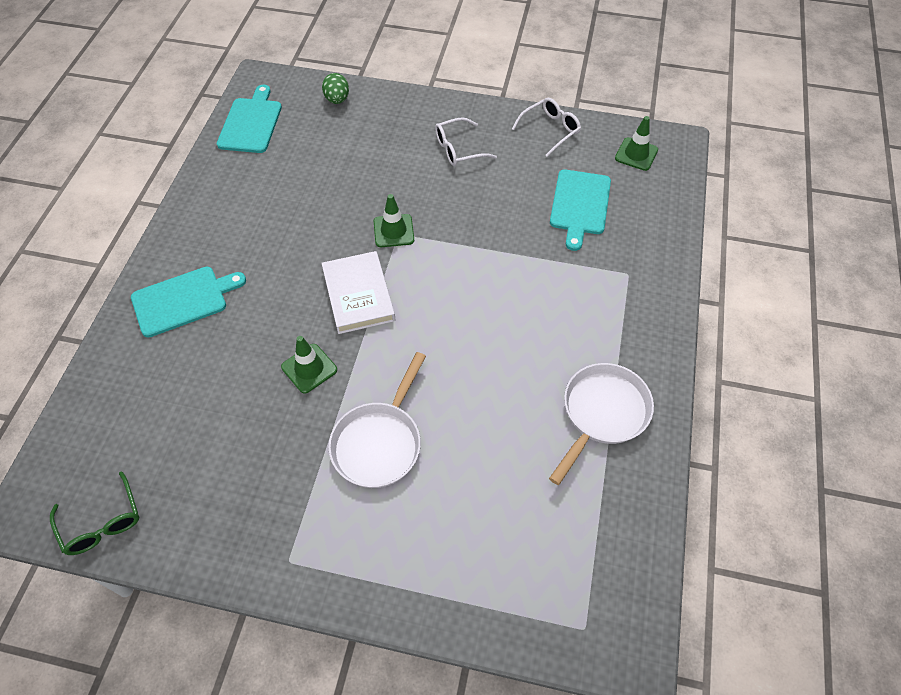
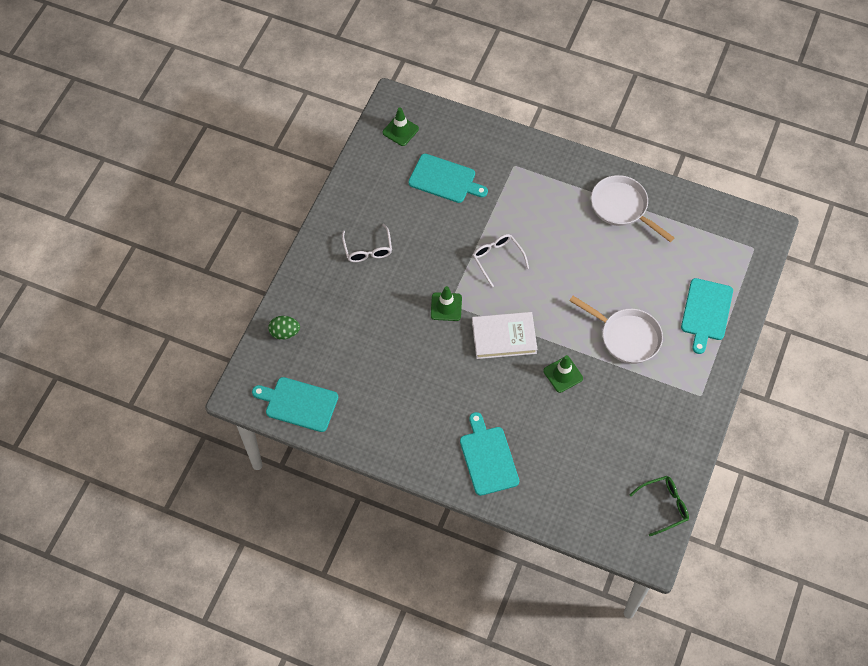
camera: 80 degrees left, 5 degrees up
(441, 557) = (706, 312): none -> turquoise cutting board
(550, 130) = (360, 181): white glasses -> white glasses (497, 259)

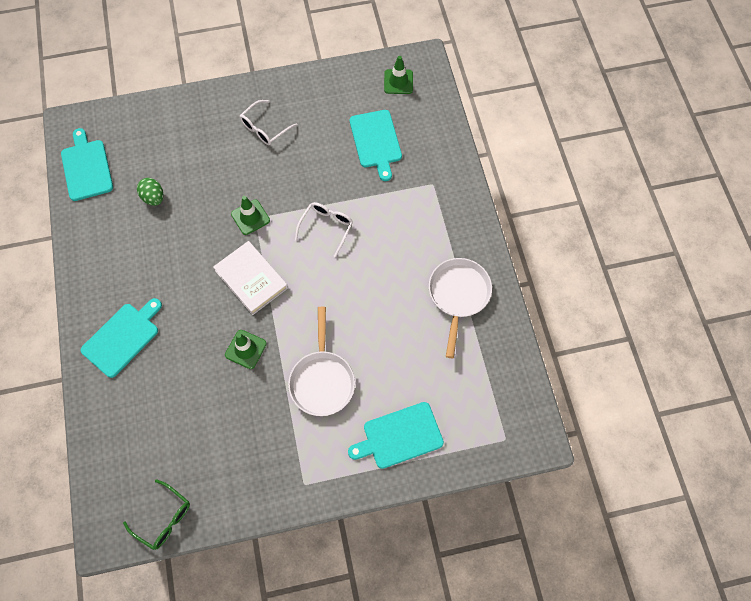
camera: 55 degrees right, 5 degrees up
(285, 333) = (145, 119): green egg -> green egg (153, 197)

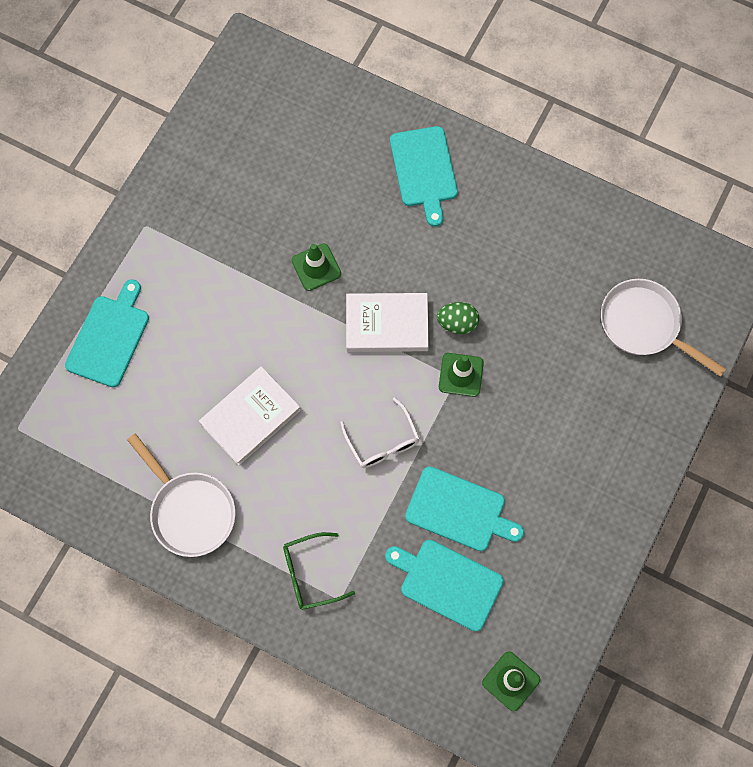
camera: 130 degrees right, 5 degrees up
(86, 168) = (659, 256): turquoise cutting board -> turquoise cutting board (459, 510)
(153, 197) = (565, 297): green egg -> green egg (457, 323)
(164, 518) = (221, 99): green glasses -> green glasses (310, 574)
(264, 128) = (566, 472): white glasses -> none
(322, 380) = (223, 311): white pan -> white pan (644, 325)
(375, 309) = (250, 417): none -> white book

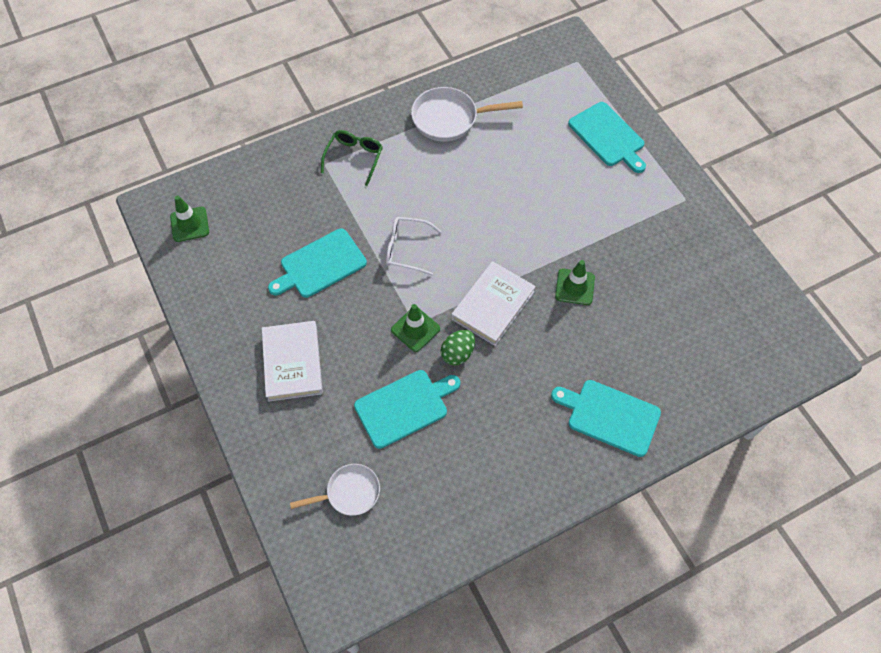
camera: 125 degrees right, 10 degrees down
(250, 417) = (487, 183): white book -> white book (292, 363)
(447, 583) = (280, 228): turquoise cutting board -> turquoise cutting board (404, 407)
(644, 325) = (349, 492): white pan -> white pan, size x0.65

